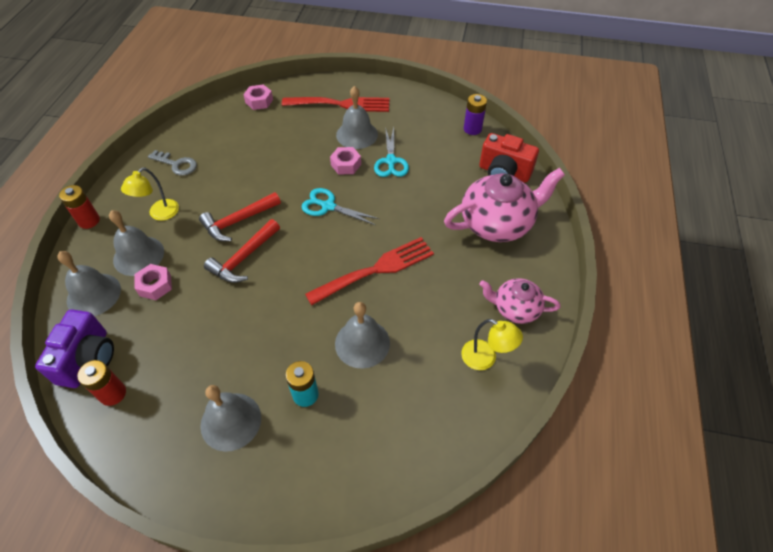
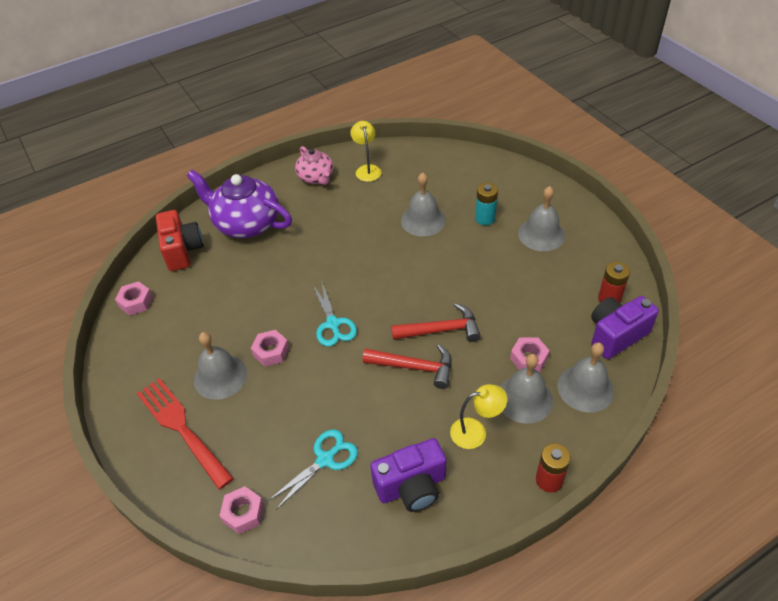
camera: 130 degrees left, 5 degrees down
(177, 164) = (412, 487): grey key -> purple camera
(376, 270) = (361, 253): red fork -> none
(391, 161) = (235, 325): turquoise scissors -> turquoise scissors (325, 459)
(472, 129) = (136, 302): purple battery -> pink nut
(497, 223) = (246, 223): pink teapot -> purple teapot

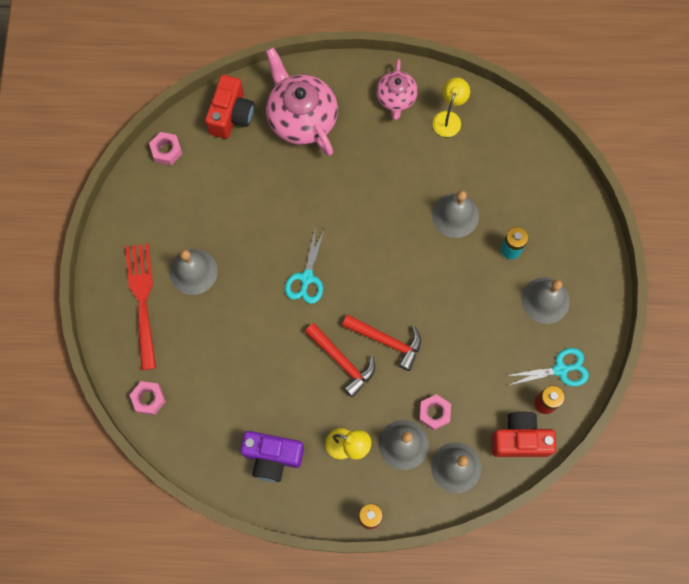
camera: 30 degrees right, 25 degrees up
(246, 223) = (301, 117): purple teapot -> pink teapot
(271, 352) = (243, 273): pink nut -> none
(325, 459) = (227, 395): turquoise scissors -> turquoise scissors (560, 369)
(616, 335) = (520, 439): purple camera -> red camera

